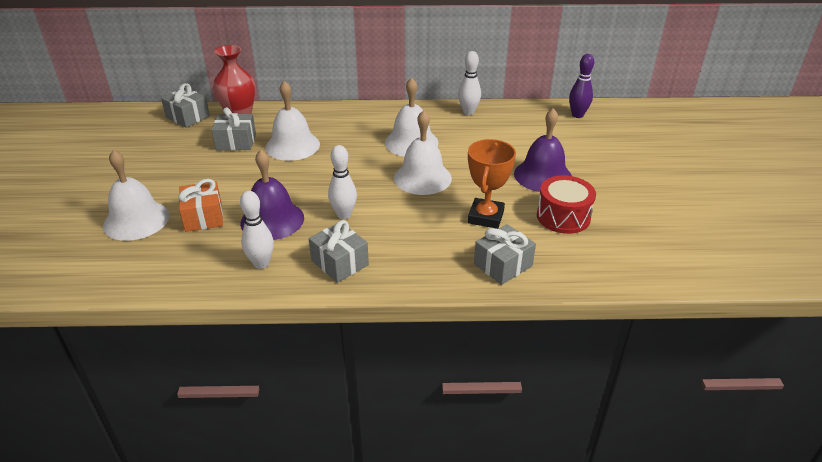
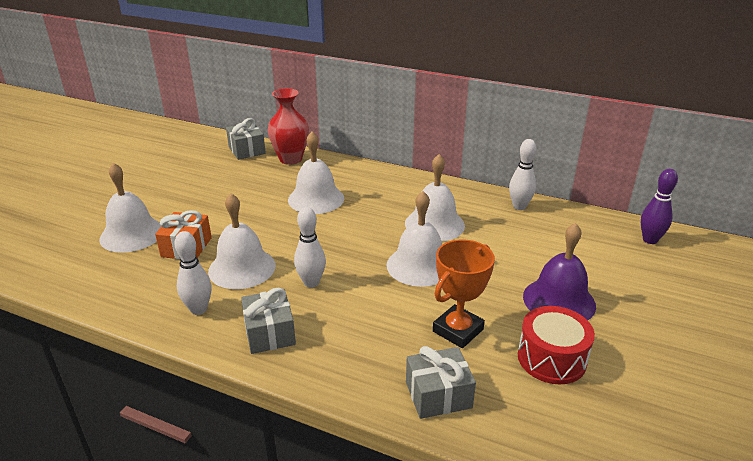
camera: 25 degrees right, 5 degrees down
(236, 142) = (269, 183): grey gift -> none
(272, 220) = (242, 268): purple bell -> white bell

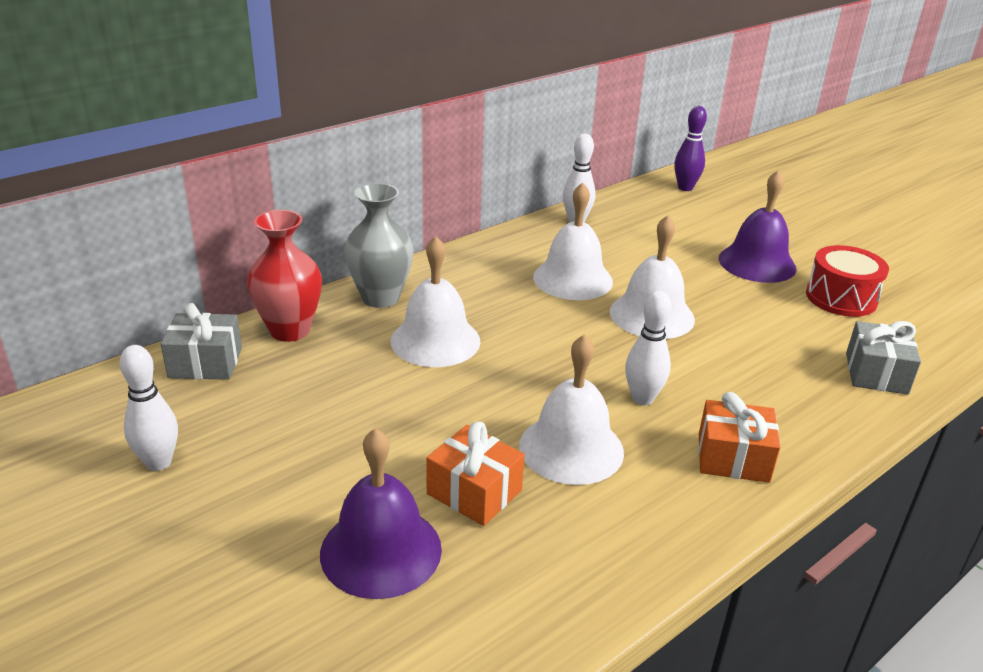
camera: 65 degrees left, 0 degrees up
(132, 234) = (381, 550): white bell -> purple bell
(198, 309) = (652, 510): white bowling pin -> white bowling pin (158, 462)
(269, 333) = (733, 458): grey gift -> orange gift
(345, 171) = (380, 298): none -> grey vase
(458, 330) = (781, 330): orange trophy -> none

